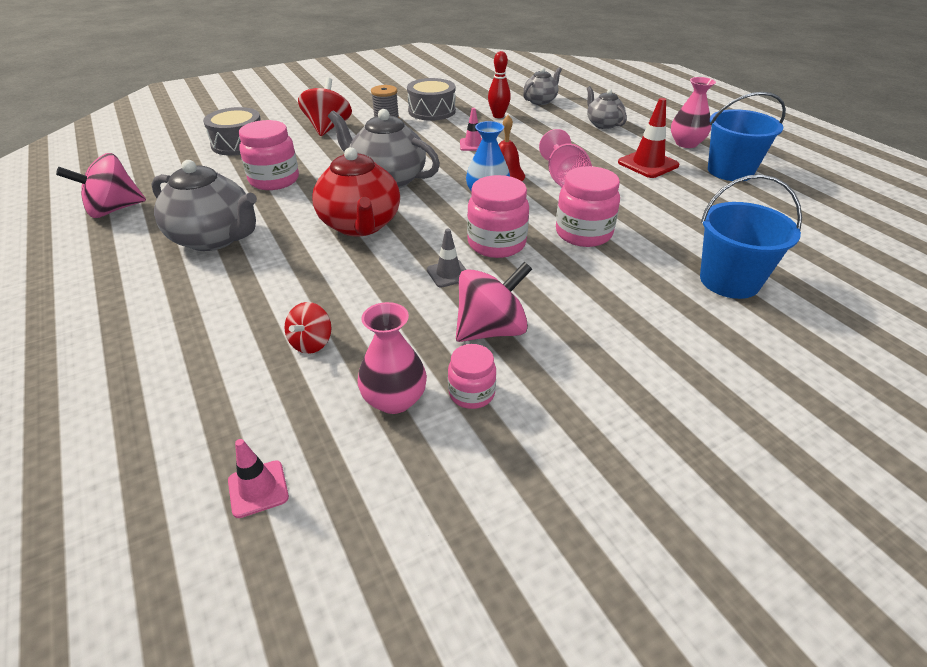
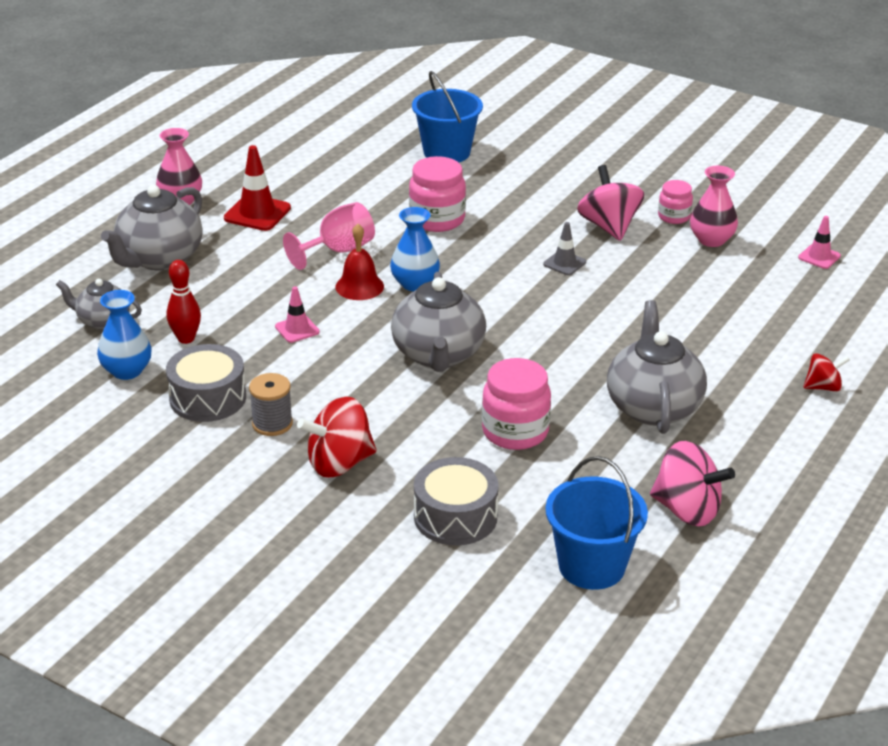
camera: 120 degrees left, 5 degrees down
(311, 343) = (706, 290): red spinning top -> red spinning top (823, 387)
(360, 225) = (542, 334): red teapot -> none
(482, 99) = (127, 371): none -> blue vase
(491, 330) = (609, 226): pink spinning top -> pink spinning top turned 45 degrees clockwise
(496, 244) = (497, 255): pink jar -> none
(603, 124) = (159, 258): grey teapot -> grey teapot, size x1.72
(730, 171) = (237, 170): blue bucket -> blue bucket (591, 566)

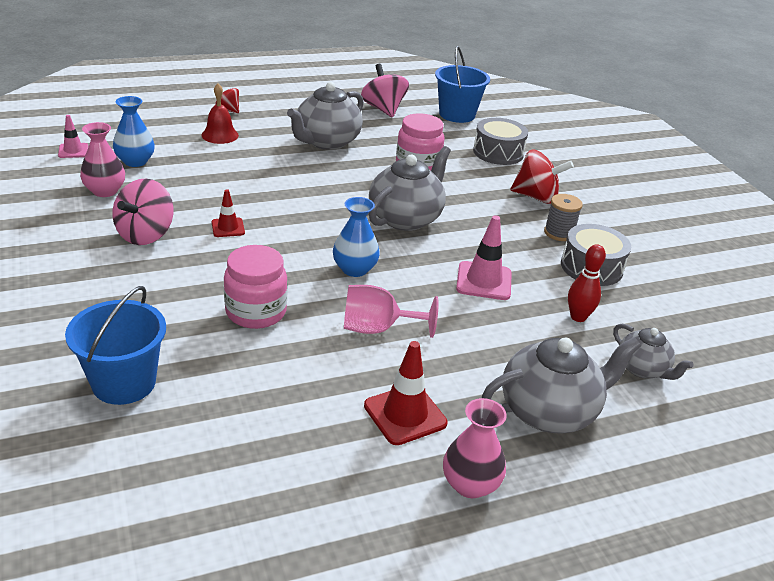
camera: 145 degrees left, 0 degrees up
(127, 371) = (642, 315): blue vase -> blue vase (135, 161)
(297, 329) = (484, 281): pink traffic cone -> pink traffic cone, size x1.66
(359, 286) = (399, 289): red bell -> red bell (220, 135)
(564, 263) = (228, 228): grey traffic cone -> red traffic cone
(674, 217) = (89, 217): pink jar -> none

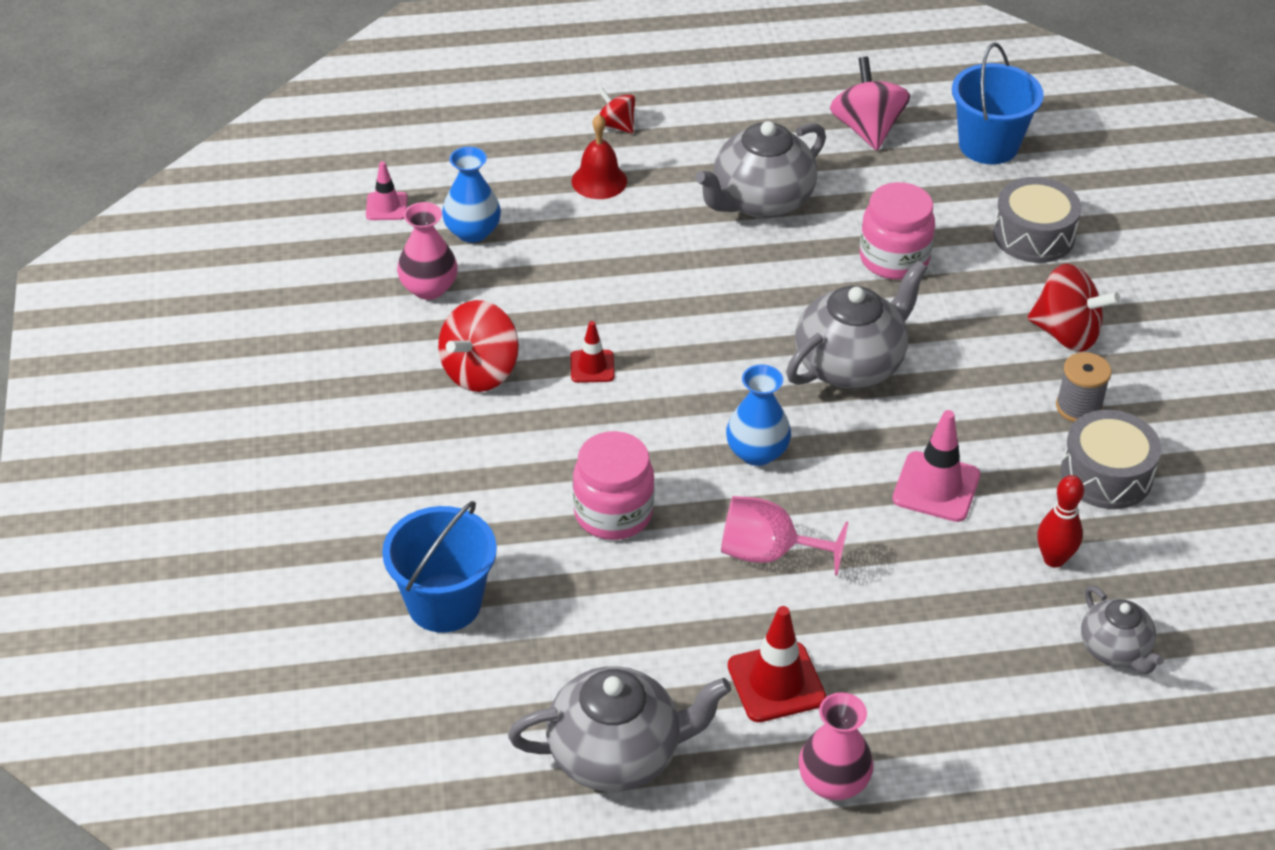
camera: 15 degrees right, 10 degrees up
(145, 234) = (480, 372): pink spinning top -> red spinning top
(549, 411) = (963, 698): grey teapot -> grey teapot (617, 755)

